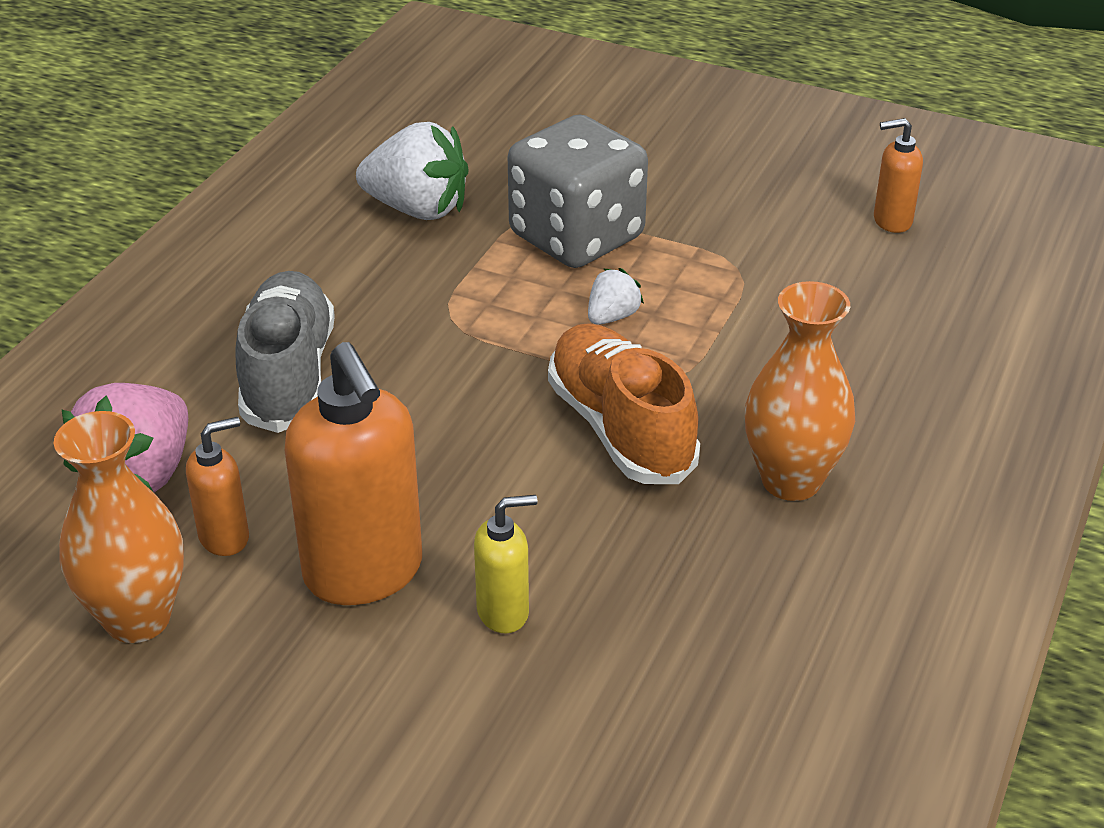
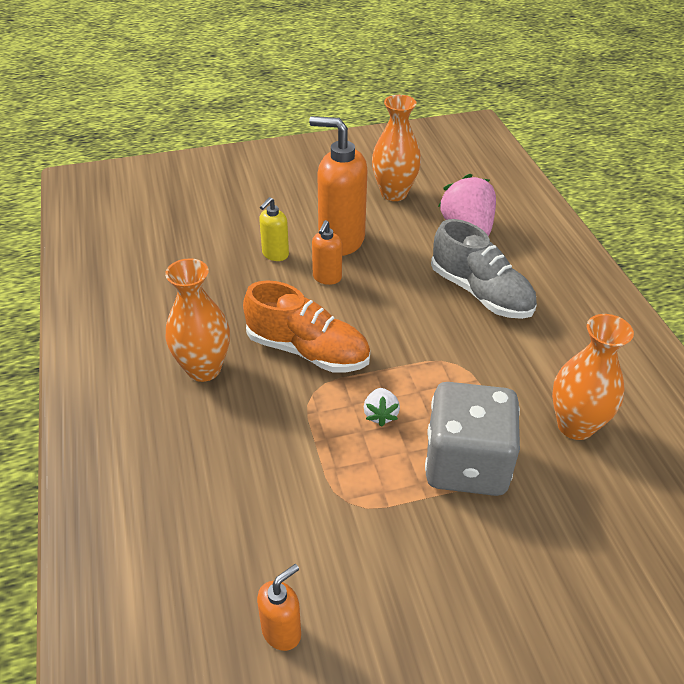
camera: 140 degrees right, 5 degrees up
(225, 537) = (405, 226): orange soap dispenser -> orange soap dispenser (327, 278)
(417, 209) = (575, 425): white strawberry -> orange vase

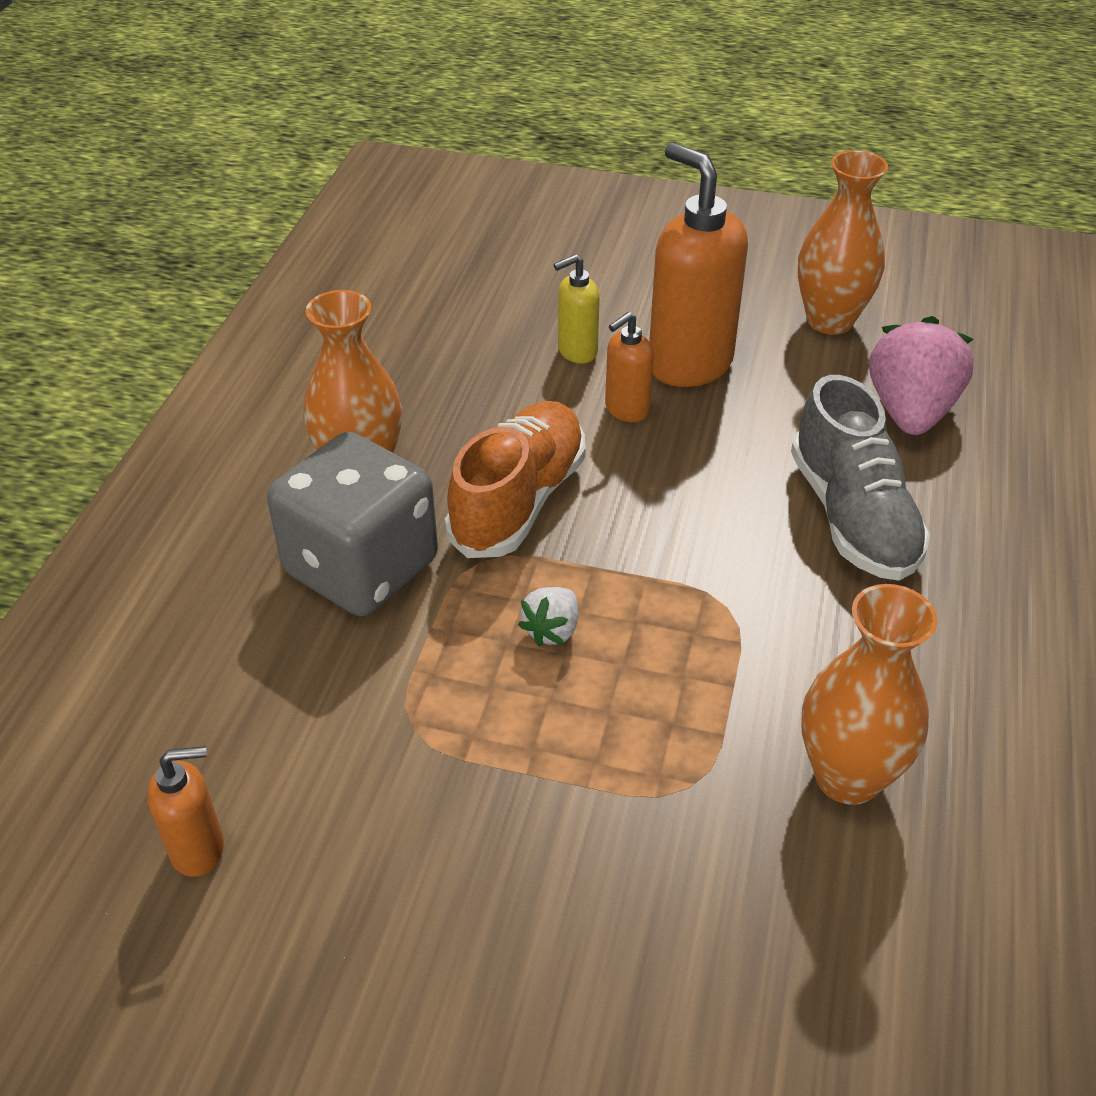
camera: 30 degrees right, 0 degrees up
(308, 350) = (518, 501): orange shoe -> orange shoe turned 120 degrees counterclockwise
(466, 464) = (623, 754): grey dice -> grey dice (361, 567)

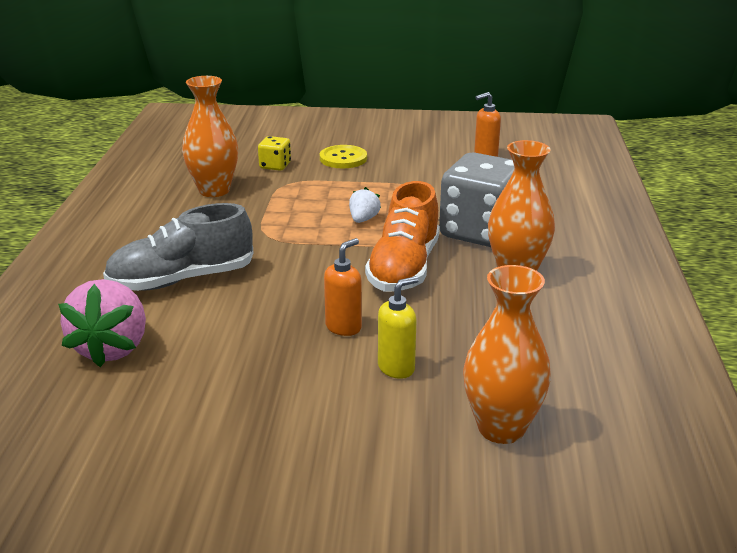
camera: 170 degrees right, 15 degrees down
(545, 890) = (343, 158): none -> yellow button
(689, 364) = (295, 367): orange soap dispenser -> none
(716, 875) = (275, 166): none -> yellow dice
(830, 321) = (156, 424): orange vase -> orange vase (501, 428)
(852, 517) = (182, 280): grey shoe -> grey shoe turned 90 degrees counterclockwise

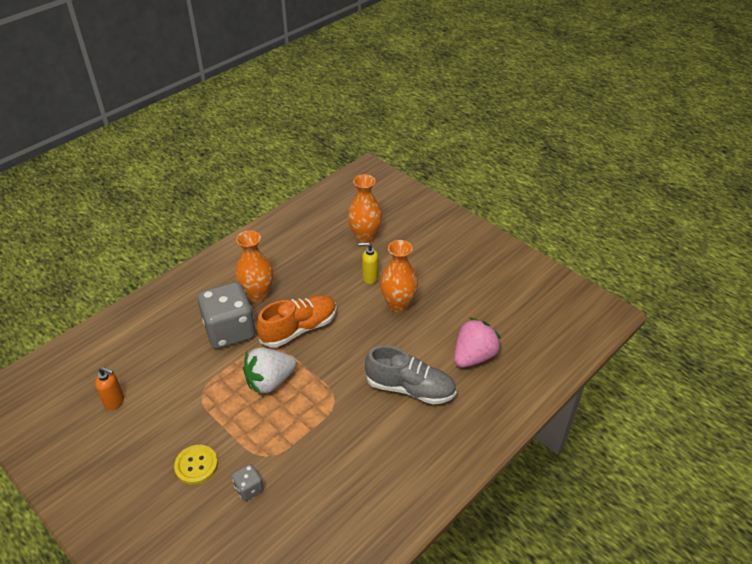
camera: 140 degrees left, 15 degrees up
(214, 190) = (319, 480): orange vase -> orange vase (398, 304)
(275, 166) = (249, 488): yellow dice -> grey dice
(343, 327) = (366, 309): orange soap dispenser -> none
(363, 219) = (270, 381): white strawberry -> white strawberry, size x2.00

